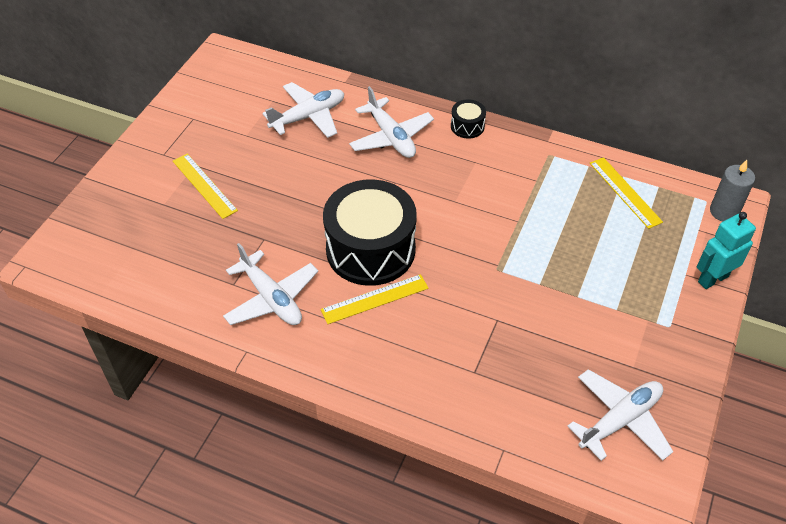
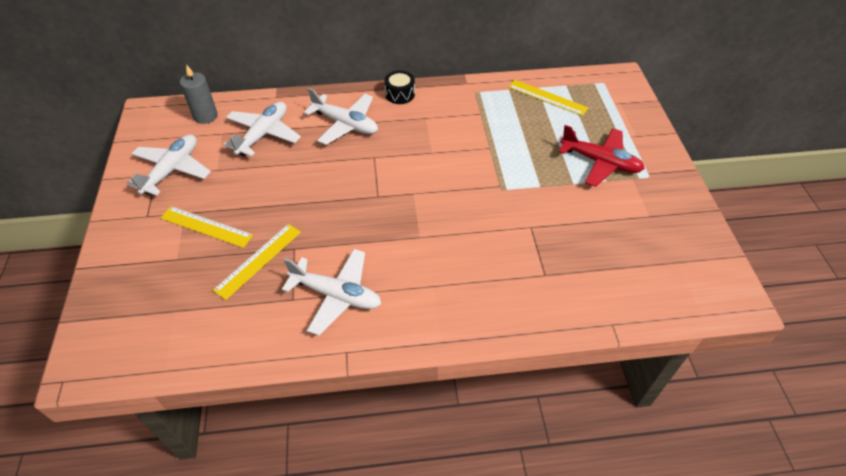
camera: 30 degrees left, 0 degrees up
(370, 249) = (393, 217): black drum -> none
(375, 299) = (425, 254): yellow ruler -> yellow ruler (258, 260)
(620, 420) = (672, 259): white plane -> white plane (172, 170)
(626, 287) = (600, 162): none -> red plane
(713, 279) = (649, 132): turquoise robot -> none
(724, 211) = (620, 85): grey candle -> grey candle (205, 116)

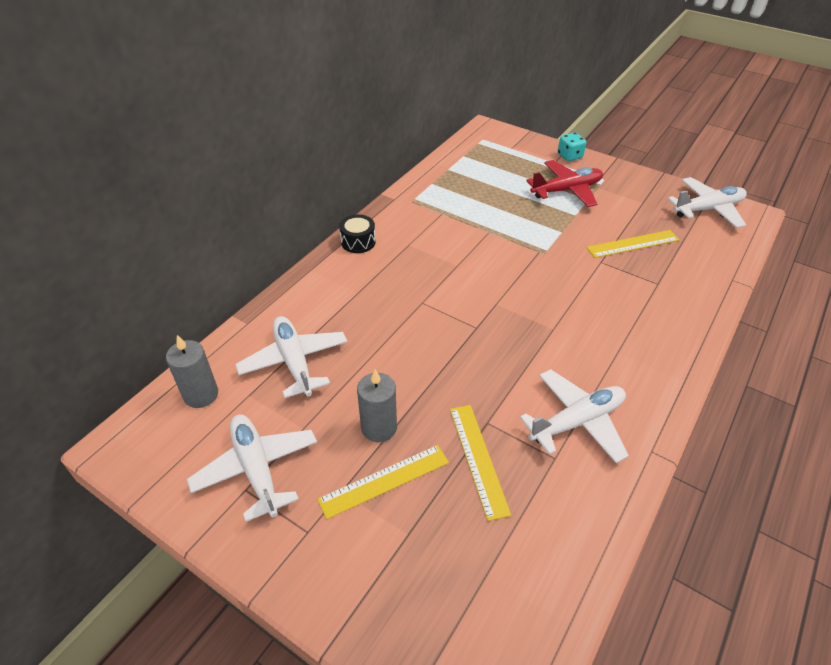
camera: 50 degrees left, 5 degrees down
(244, 201) = (379, 427): none -> grey candle
(345, 124) = (354, 296): white plane -> white plane (708, 209)
(547, 97) = (466, 171): yellow ruler -> yellow ruler (633, 244)
(653, 140) = (569, 156): none -> turquoise dice

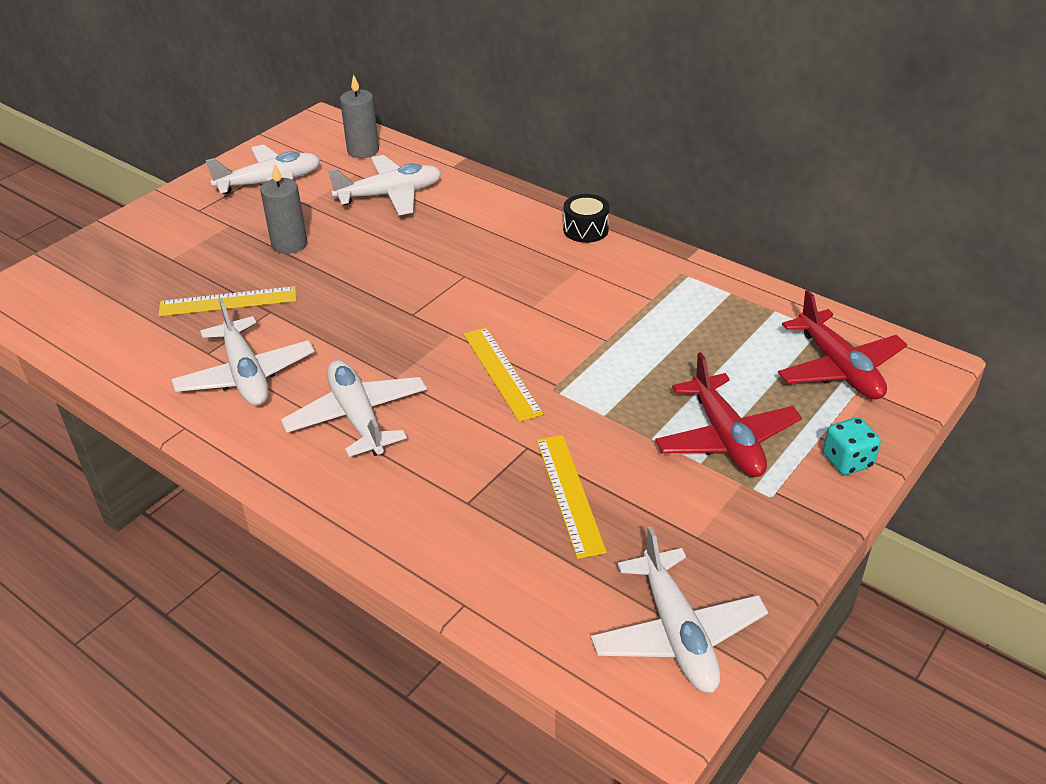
camera: 95 degrees right, 5 degrees down
(384, 480) = (229, 247): yellow ruler -> yellow ruler (501, 373)
(497, 153) = (838, 368): none -> red plane
(602, 343) = (357, 417): none -> white plane

